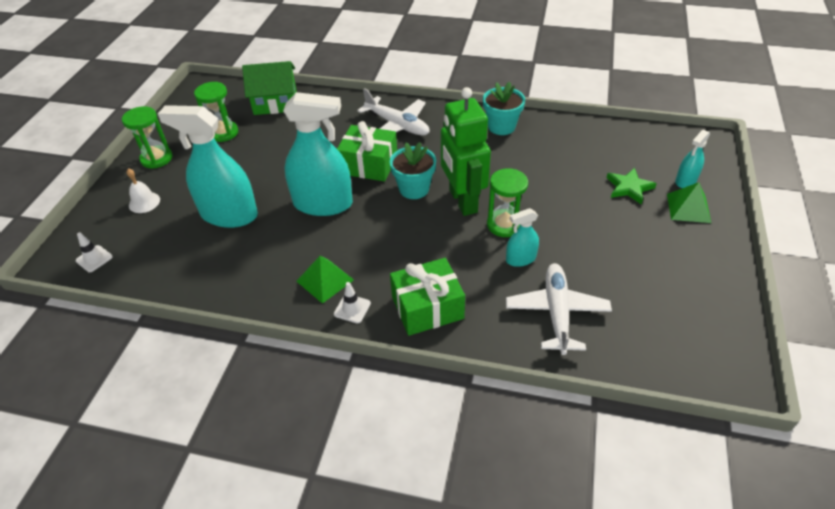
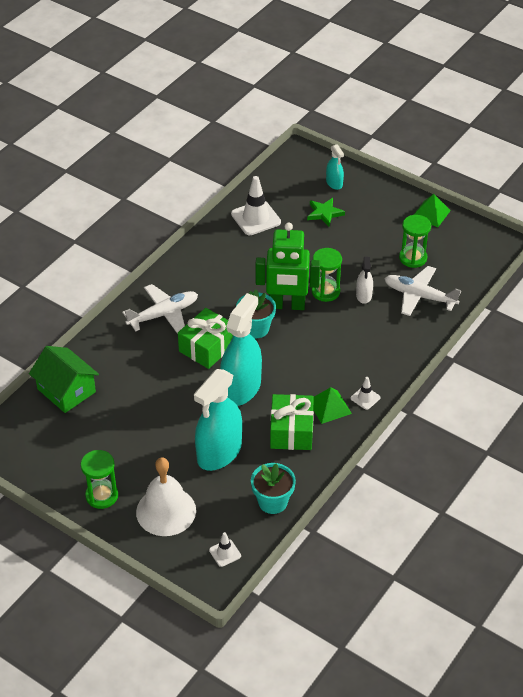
camera: 70 degrees left, 0 degrees up
(144, 202) = (166, 511): white bell -> white bell, size x2.00
(223, 133) = (92, 439): green hourglass -> green hourglass (413, 258)
(275, 102) = (66, 390): green house -> green house turned 60 degrees counterclockwise
(427, 307) = (384, 358): green gift -> green gift (291, 431)
(501, 127) = (209, 252): turquoise flower pot -> turquoise flower pot (272, 502)
(520, 259) = (364, 295): turquoise spray bottle -> white spray bottle
(575, 141) = (256, 218): none -> white traffic cone
(688, 208) = (361, 195): green pyramid -> green pyramid (431, 213)

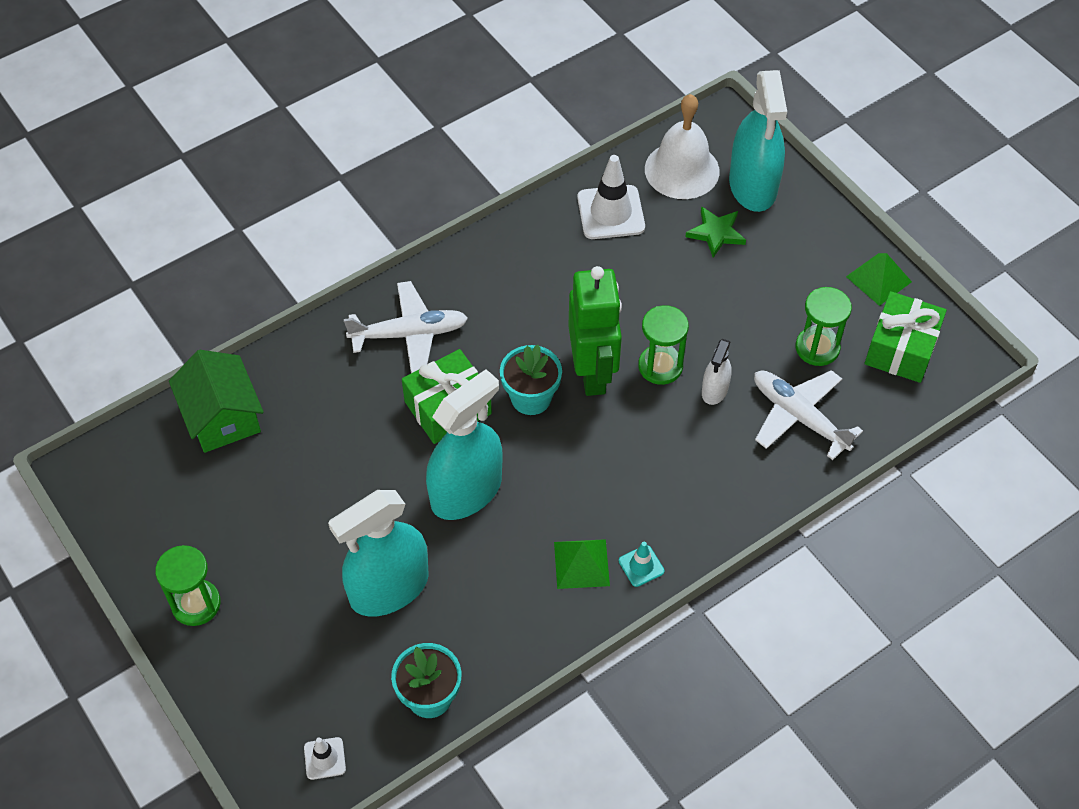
camera: 20 degrees right, 10 degrees up
(166, 511) = (272, 659): white bell -> white bell (682, 170)
(287, 305) = (593, 372): green robot -> green robot turned 120 degrees counterclockwise
(291, 431) = (508, 587): green gift -> green gift (901, 349)
(334, 183) = (753, 186): turquoise spray bottle -> turquoise spray bottle, size x2.07
(365, 398) = (641, 566): white traffic cone -> turquoise traffic cone

